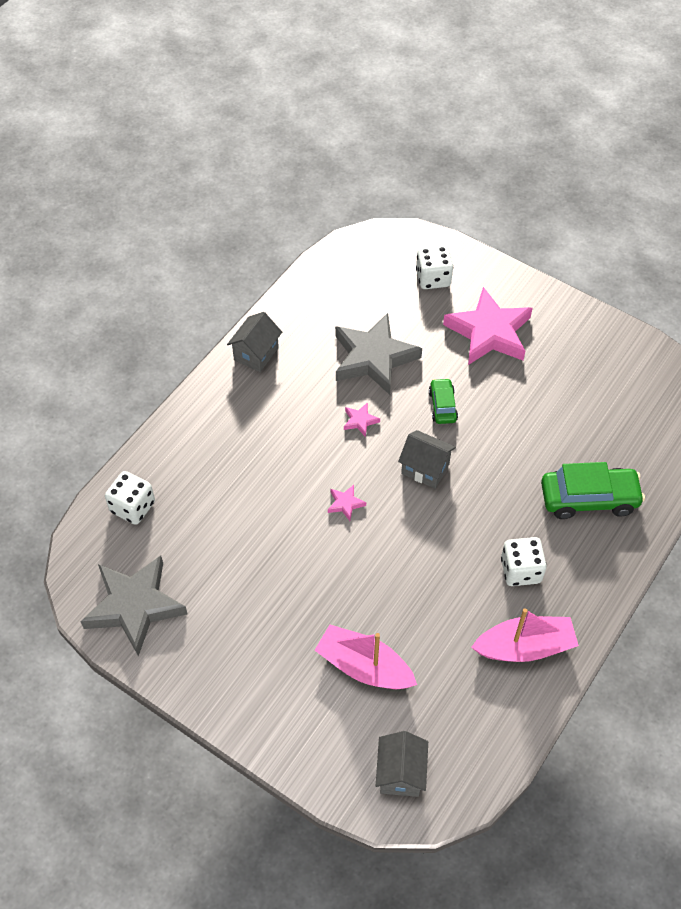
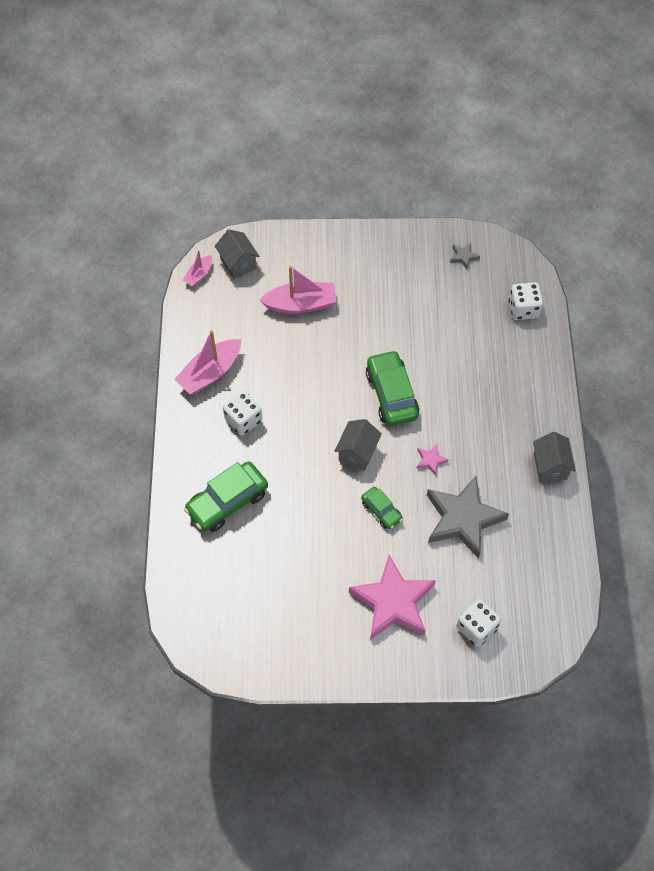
camera: 145 degrees right, 5 degrees up
(134, 606) = (463, 257): grey star -> grey star, size x0.40
(345, 504) = (391, 394): pink star -> green car
(425, 469) = (357, 453): grey house -> grey house turned 60 degrees counterclockwise
(460, 789) = (199, 275): none -> pink boat

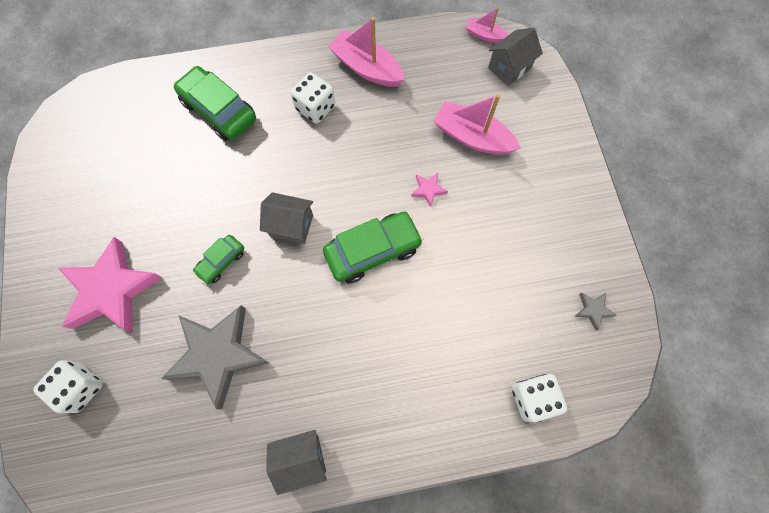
camera: 80 degrees right, 10 degrees up
(301, 304) = (472, 137): pink boat -> pink boat turned 135 degrees clockwise
(430, 460) = (291, 307): pink star -> pink star (428, 190)

